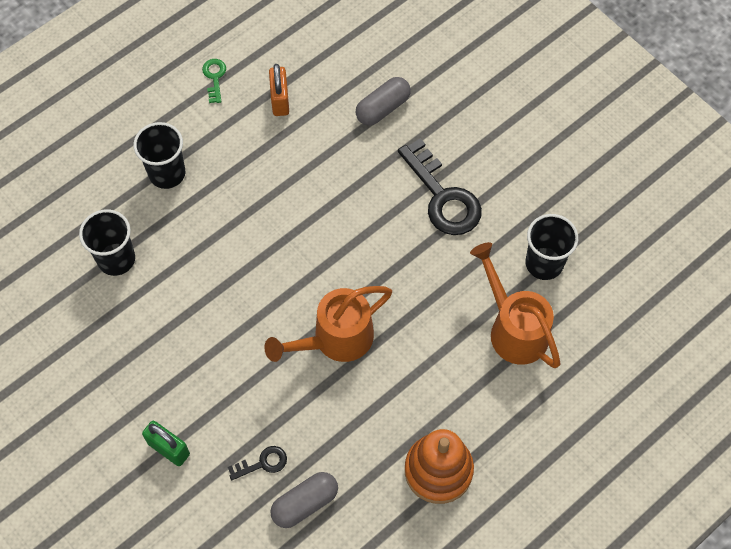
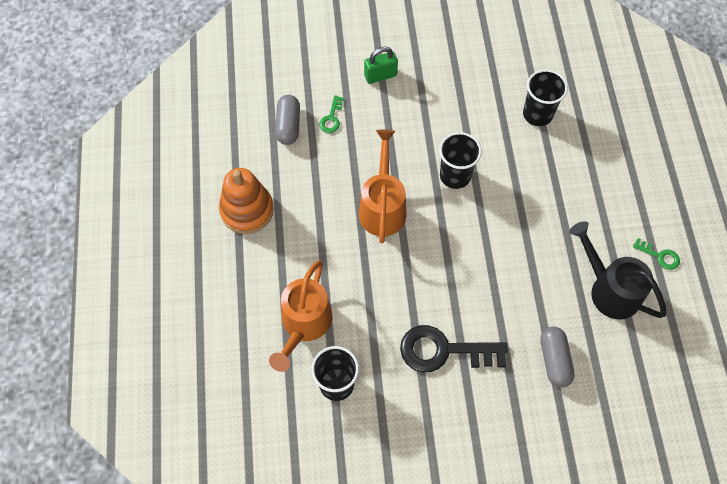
camera: 125 degrees right, 0 degrees up
(167, 173) = (589, 178): black cup -> black cup (455, 176)
(262, 463) = (331, 118): black key -> green key
(280, 100) = (609, 289): orange padlock -> black watering can
(513, 328) = (304, 325): orange watering can -> orange watering can turned 105 degrees clockwise

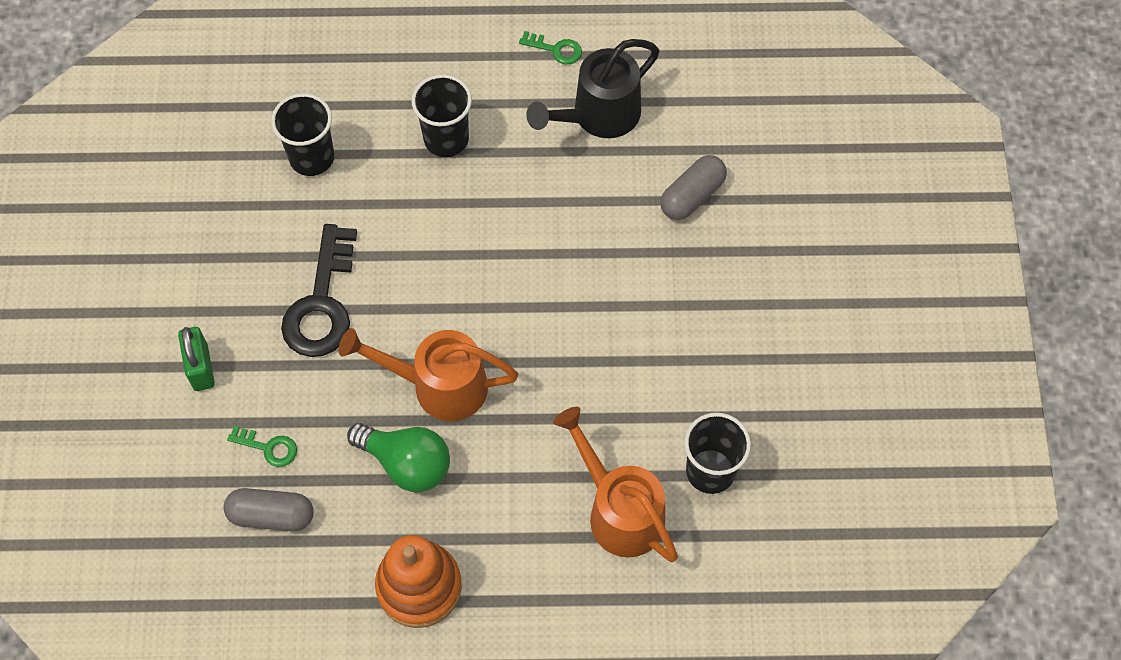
camera: 85 degrees left, 0 degrees up
(304, 325) = (619, 510): orange watering can -> orange watering can turned 150 degrees counterclockwise
(327, 194) = (406, 464): none -> green light bulb
(444, 351) = (670, 327): black key -> black key (322, 303)
(455, 176) = (399, 281): black cup -> black cup (446, 139)
(554, 360) = (692, 196): grey capsule -> grey capsule turned 45 degrees counterclockwise
(660, 256) = (556, 49): green key -> green key turned 75 degrees clockwise

